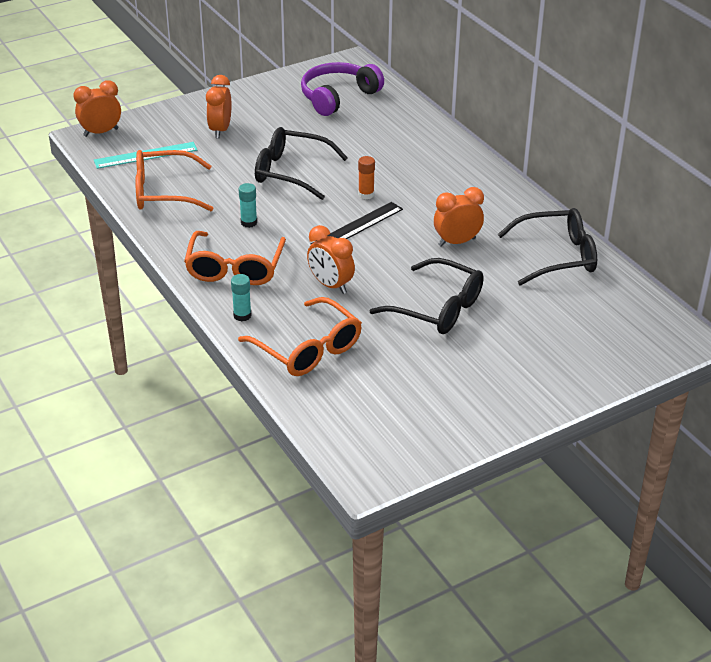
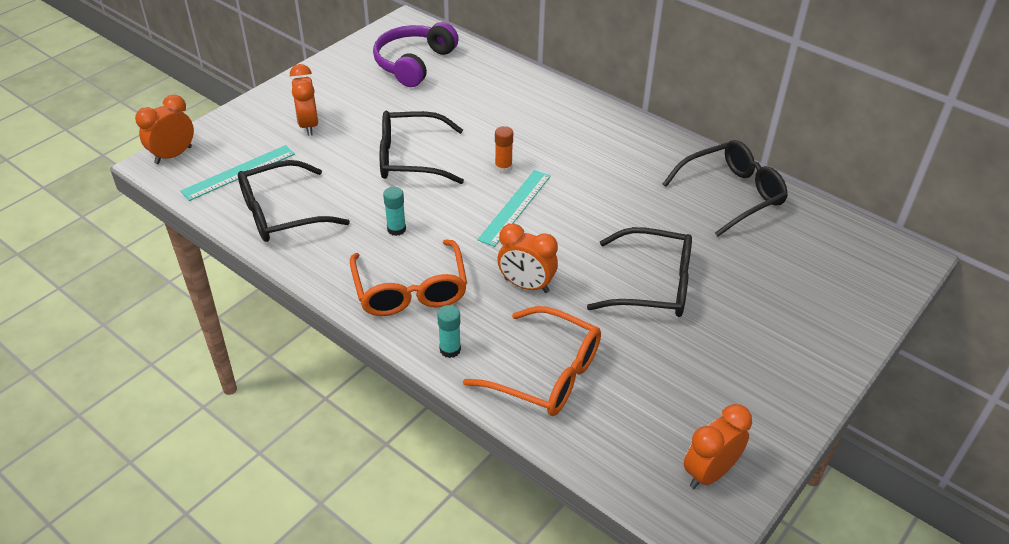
camera: 20 degrees left, 5 degrees up
(164, 192) = (282, 213): orange glasses -> black glasses
(357, 226) = (515, 207): black ruler -> turquoise ruler
(457, 242) = (626, 201): orange clock -> orange clock (709, 473)

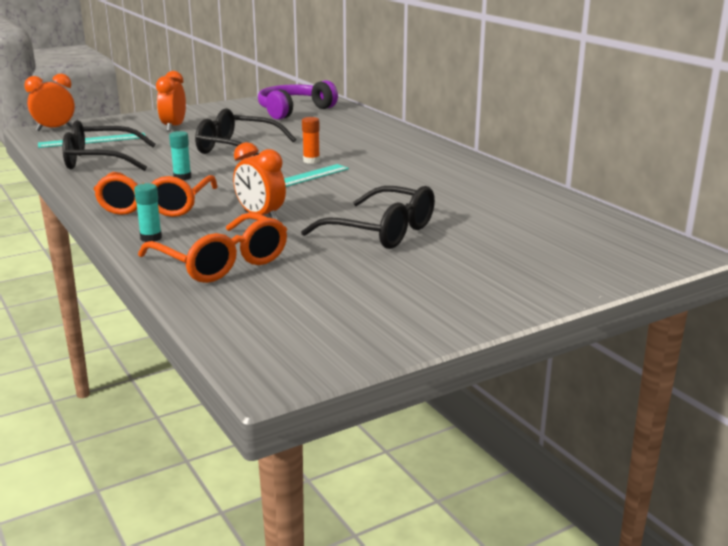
camera: 20 degrees right, 20 degrees down
(709, 473) = (317, 342): orange clock -> none
(731, 194) = (516, 196): black glasses -> none

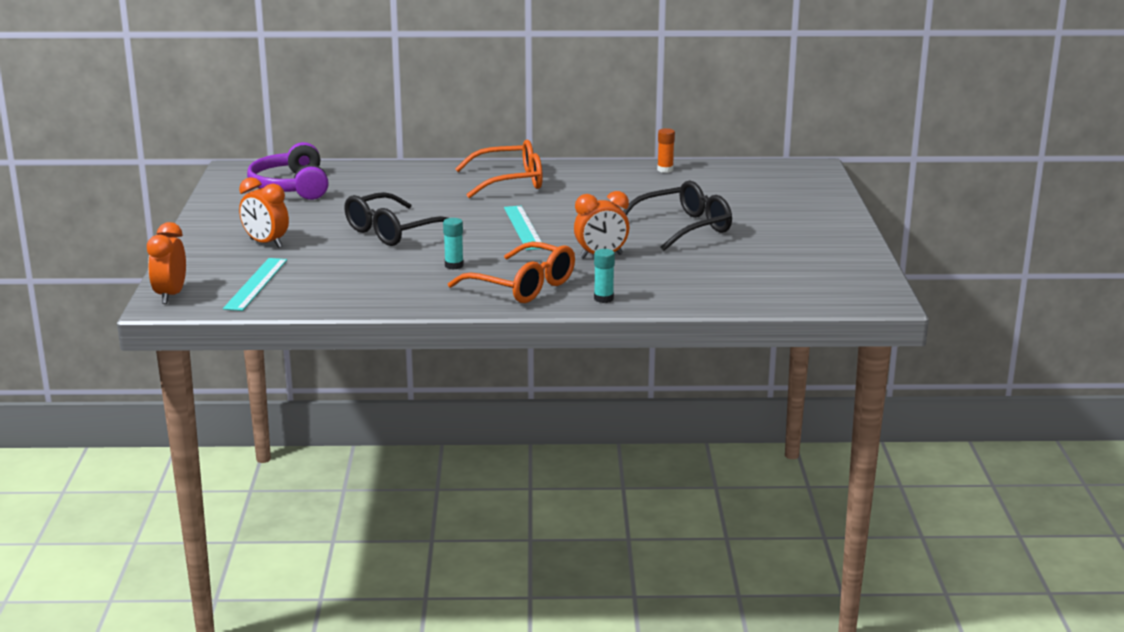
camera: 60 degrees left, 0 degrees up
(100, 160) = (342, 289): black glasses -> none
(221, 262) = (686, 284): orange glasses -> orange glasses (509, 182)
(311, 161) = (477, 213): orange glue stick -> orange glue stick (665, 170)

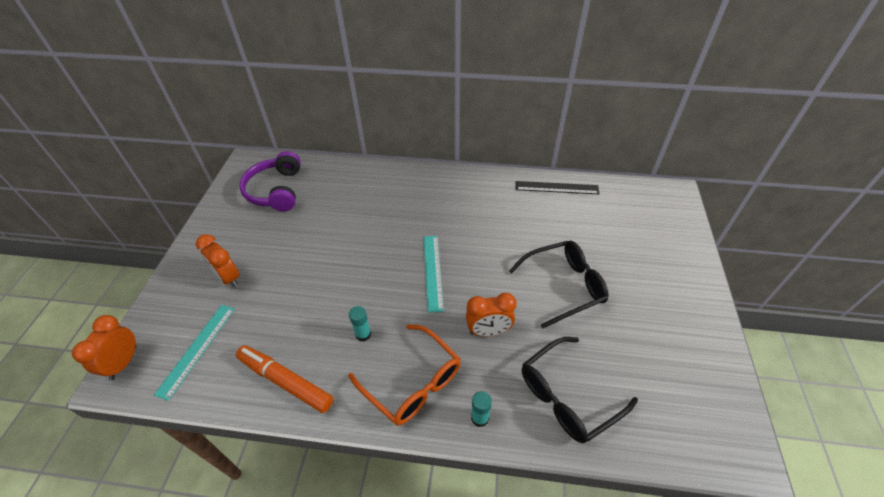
camera: 10 degrees right, 25 degrees up
(375, 294) = (285, 381): none -> orange marker
(393, 232) = (330, 268): black glasses -> black glasses (568, 396)
(509, 182) = (435, 196): orange glasses -> none
(665, 170) = (556, 188): orange glue stick -> black ruler

